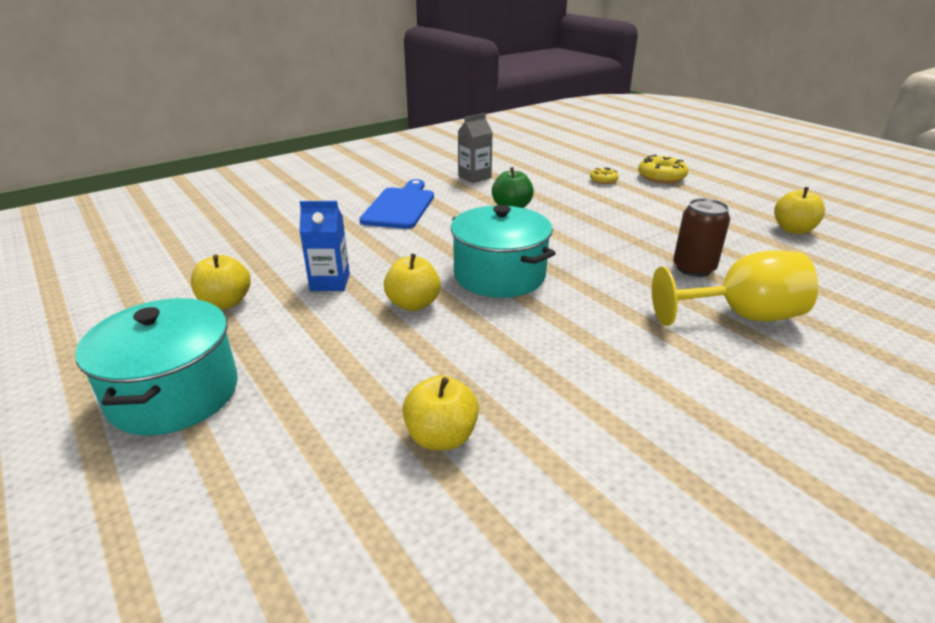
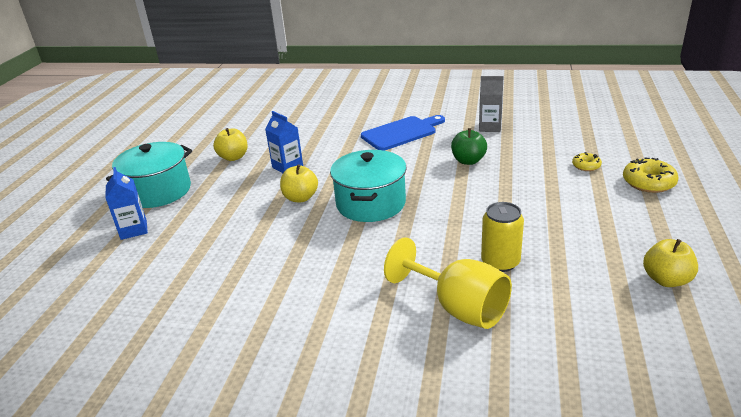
camera: 50 degrees right, 0 degrees up
(233, 462) = (133, 230): none -> blue carton
(441, 437) = (201, 266): yellow apple -> none
(693, 268) = (500, 262): brown can -> yellow can

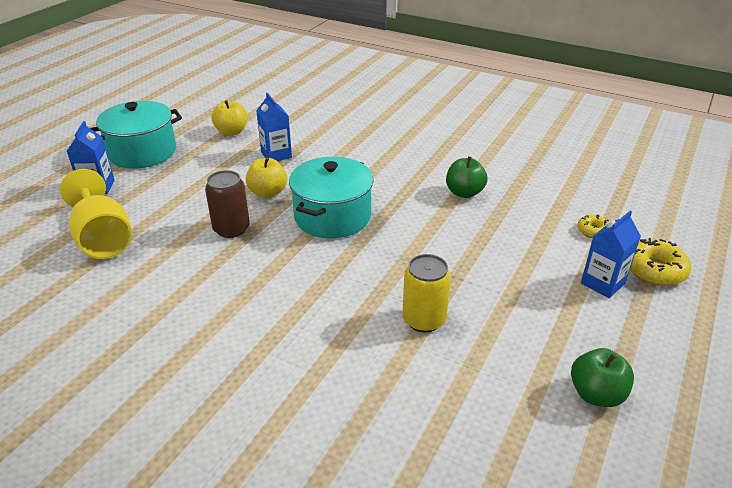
camera: 15 degrees right, 5 degrees up
(287, 234) = (231, 229): none -> brown can
(401, 133) = (414, 143): blue cutting board -> none
(458, 307) = (347, 358): yellow goblet -> yellow goblet (103, 238)
(490, 127) = (513, 158): grey carton -> none
(618, 201) = (602, 283): none -> blue carton
(666, 280) = (596, 394): yellow apple -> green apple

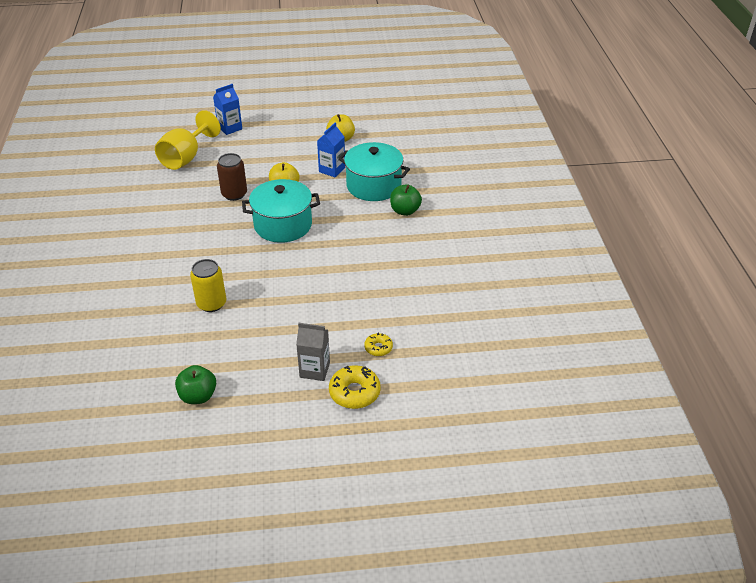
camera: 55 degrees right, 5 degrees up
(142, 152) = (281, 121): turquoise pot -> turquoise pot (373, 185)
(464, 193) = (368, 269): green apple -> green apple (405, 211)
(602, 283) = (314, 370): blue carton -> grey carton

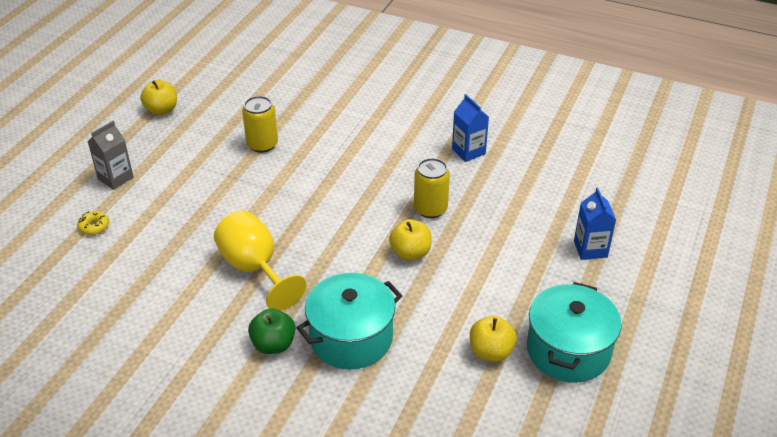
camera: 120 degrees right, 0 degrees up
(186, 157) = (539, 193): yellow goblet -> yellow goblet (255, 269)
(198, 396) = (162, 110): green apple -> yellow apple
(234, 194) = (430, 209): brown can -> yellow can
(283, 225) = (339, 228): turquoise pot -> turquoise pot (568, 350)
(332, 170) = (419, 311): blue carton -> blue carton (468, 151)
(354, 392) = (65, 192): yellow donut -> none

